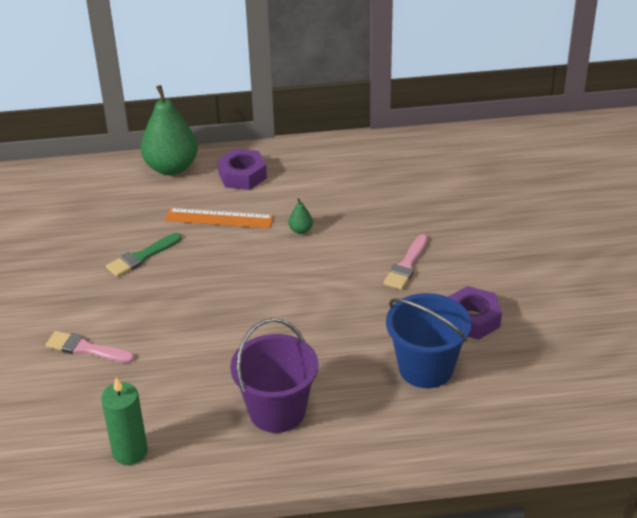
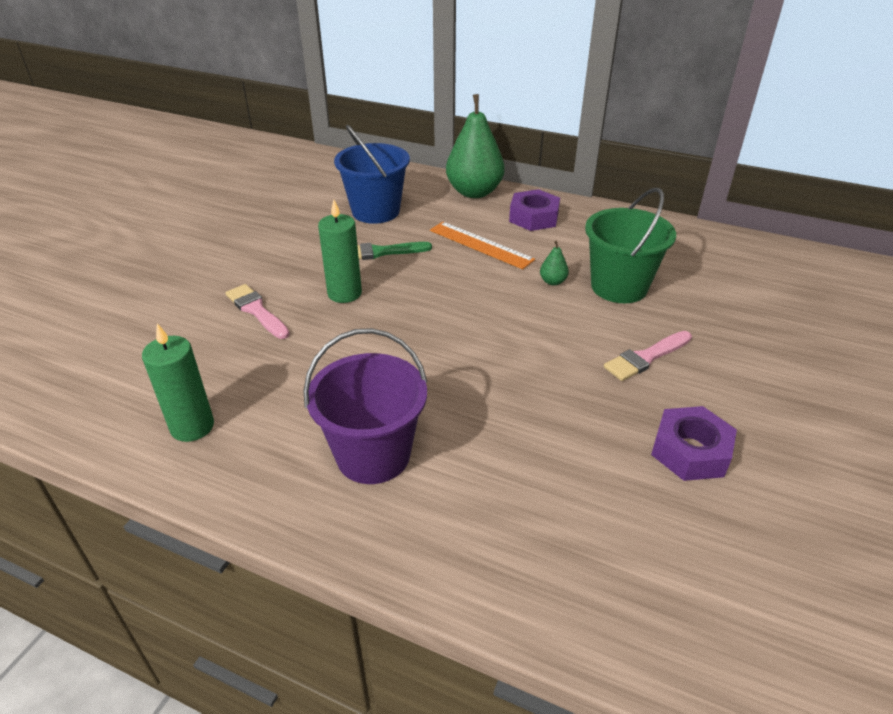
camera: 30 degrees right, 0 degrees up
(145, 305) = (344, 293): none -> green candle
(352, 215) = (619, 287): none -> green bucket
(426, 368) = (587, 486): blue bucket -> blue bucket (375, 211)

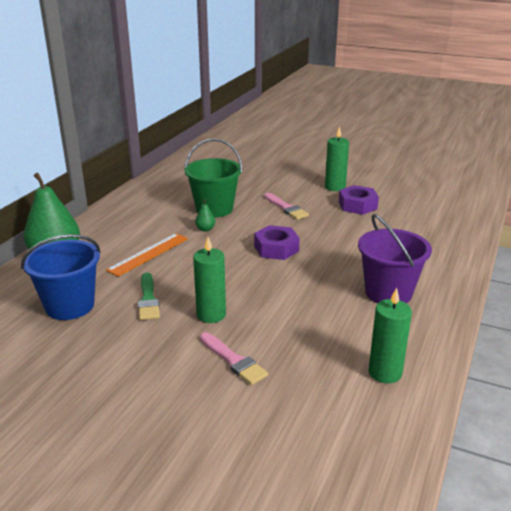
camera: 90 degrees left, 10 degrees down
(256, 310) = (234, 360): pink brush -> pink brush turned 90 degrees counterclockwise
(534, 217) = (112, 231): purple nut -> purple nut (276, 248)
(767, 425) = (335, 187): none -> green candle

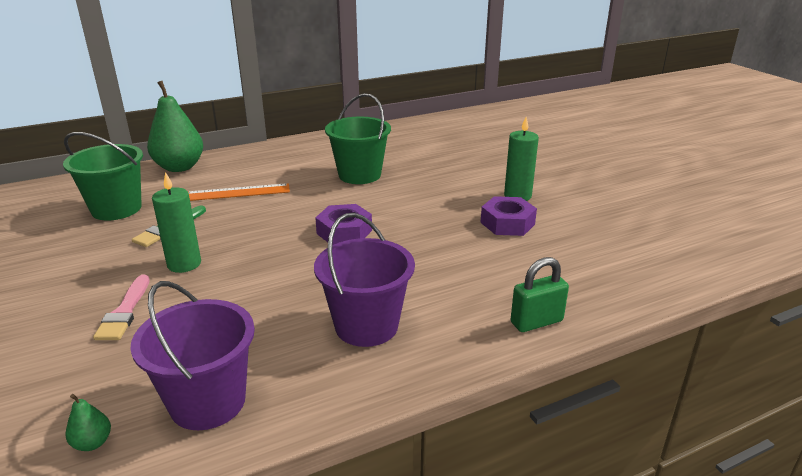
camera: 40 degrees right, 0 degrees up
(70, 306) = (116, 209): blue bucket -> green bucket
(205, 229) = (318, 189): green pear -> green pear (92, 443)
(286, 208) = (426, 198): pink brush -> none
(385, 372) = (208, 402): green candle -> purple bucket
(458, 250) = (536, 322): none -> green padlock

